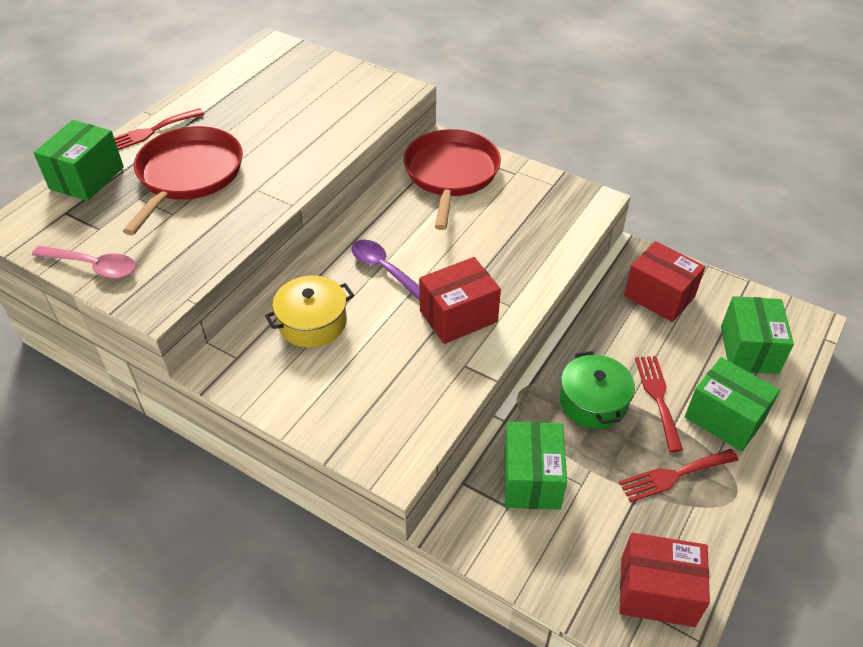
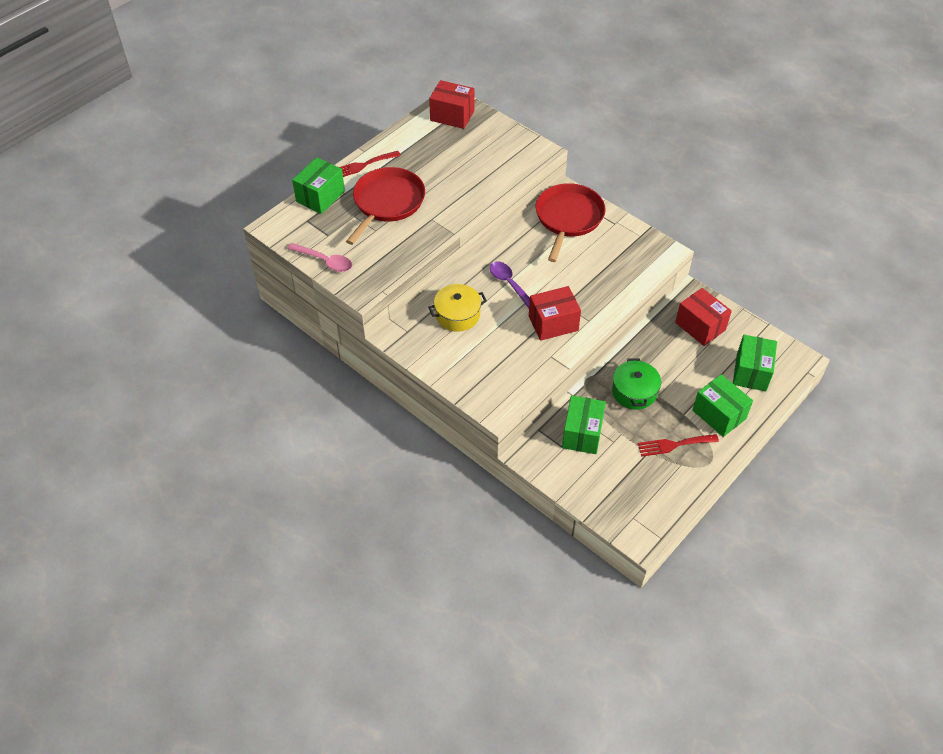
camera: 10 degrees right, 5 degrees up
(657, 592) = (643, 508): red box -> red box (452, 115)
(658, 397) = (678, 395): red fork -> none

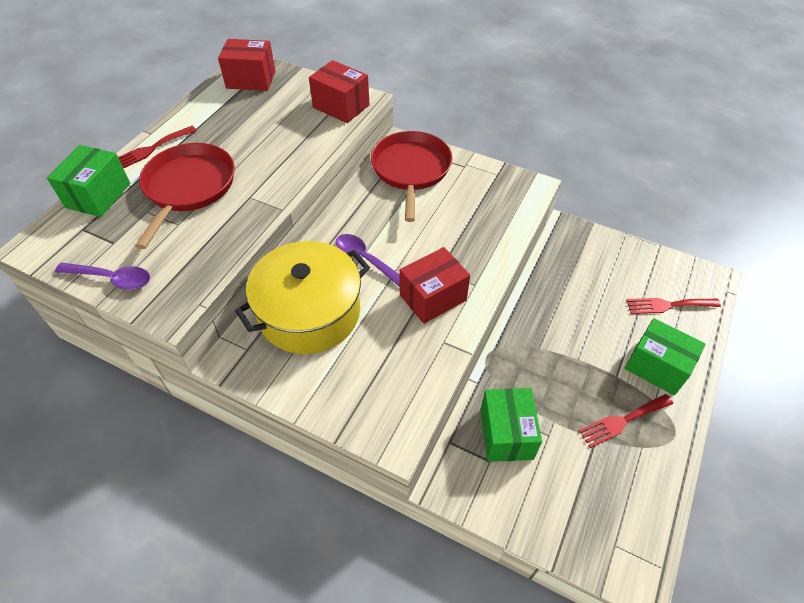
camera: 15 degrees left, 0 degrees up
(324, 261) = (111, 278): pink spoon -> purple spoon
(457, 315) = (309, 312): yellow pot -> yellow pot, size x1.75
(634, 392) = (548, 360): green pot -> none
(700, 326) = (590, 263): red box -> red box (341, 106)
(751, 372) = (668, 305): green box -> red fork

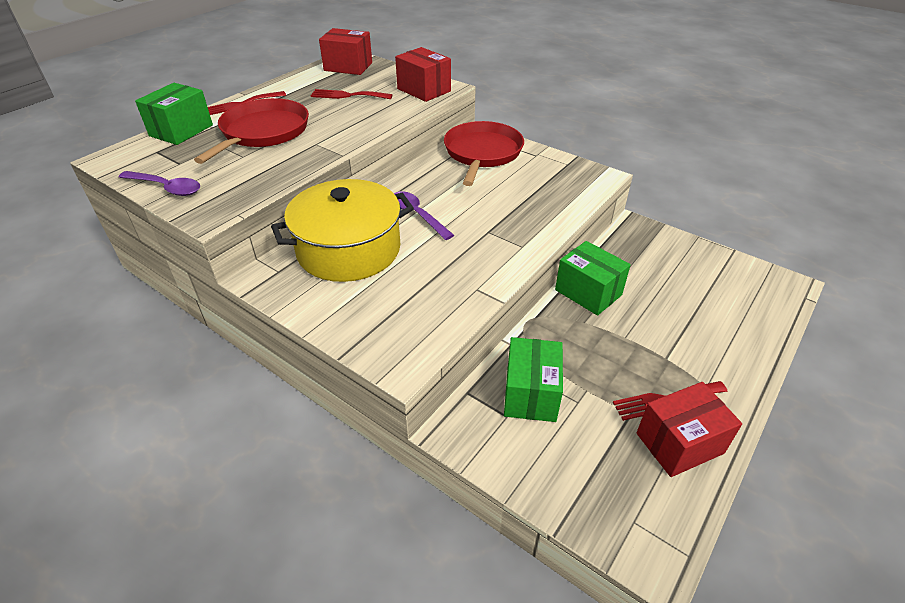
camera: 10 degrees right, 10 degrees down
(433, 297) = (476, 252): red box -> red box (679, 443)
(656, 367) = (713, 355): green box -> green box (588, 292)
(668, 305) = (735, 302): red fork -> red fork (347, 95)

